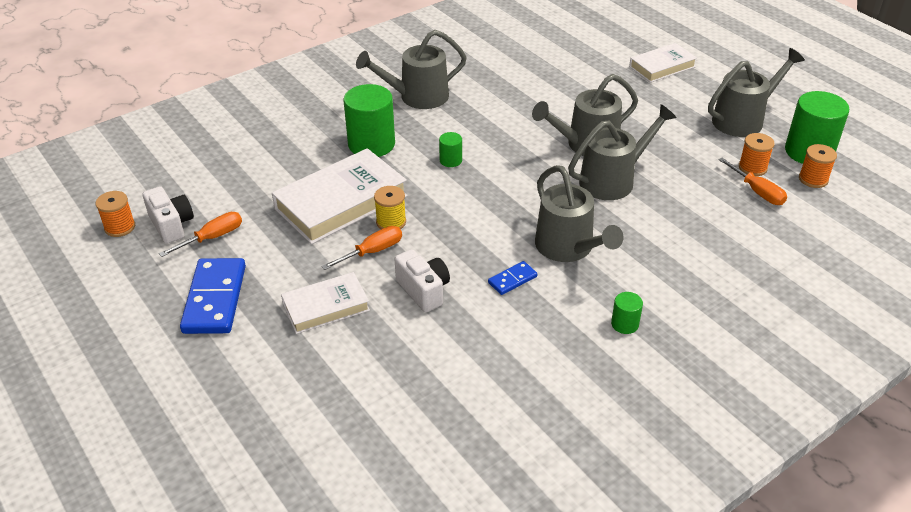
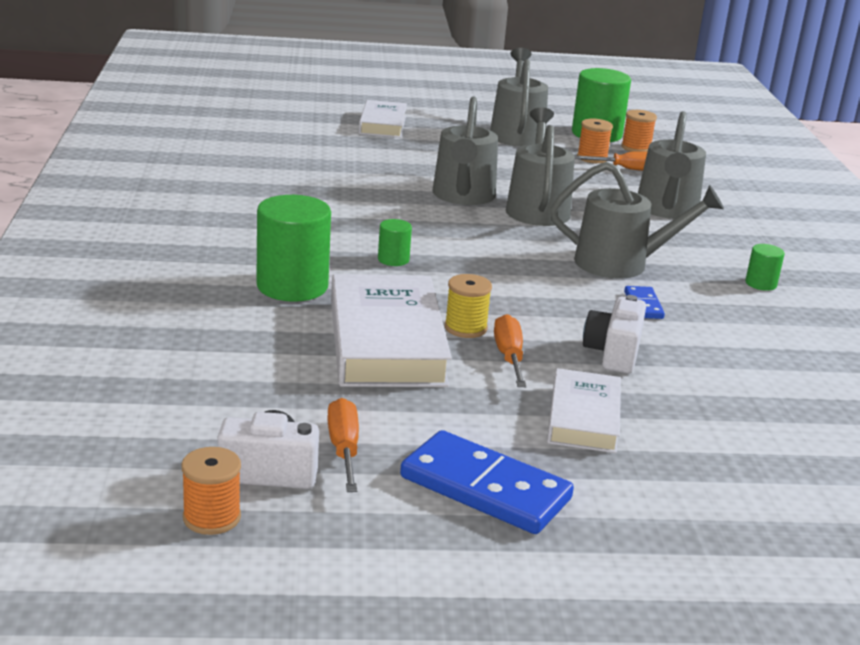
camera: 60 degrees left, 15 degrees down
(417, 97) = (237, 231): grey watering can -> grey watering can (667, 210)
(423, 290) = (613, 353): white camera -> white camera turned 75 degrees counterclockwise

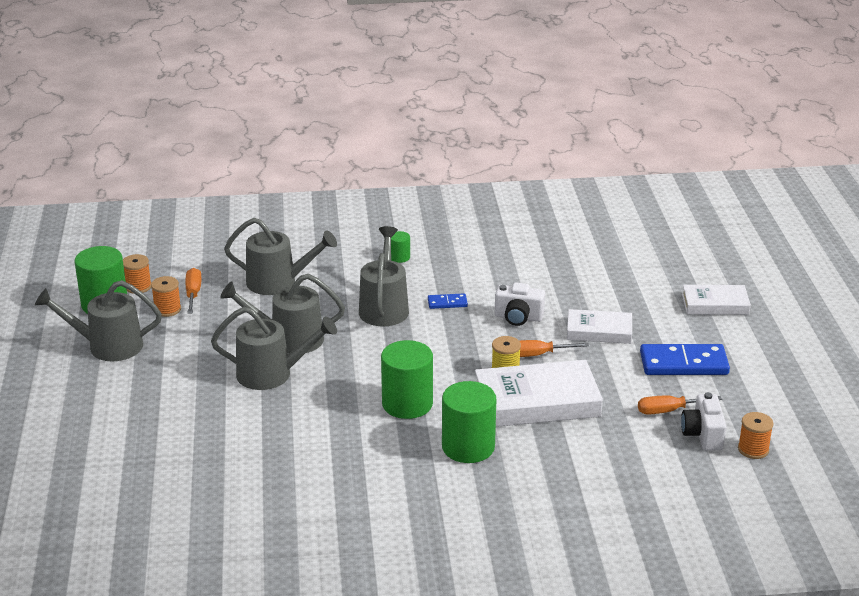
camera: 90 degrees left, 5 degrees up
(383, 124) = (90, 423): white book -> white book (715, 304)
(393, 259) = (407, 404): green cylinder -> green cylinder, size x2.12
(485, 488) = (683, 364): blue domino -> blue domino turned 60 degrees clockwise

